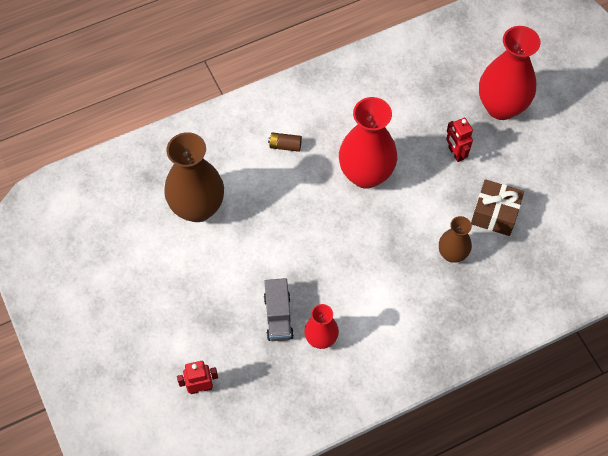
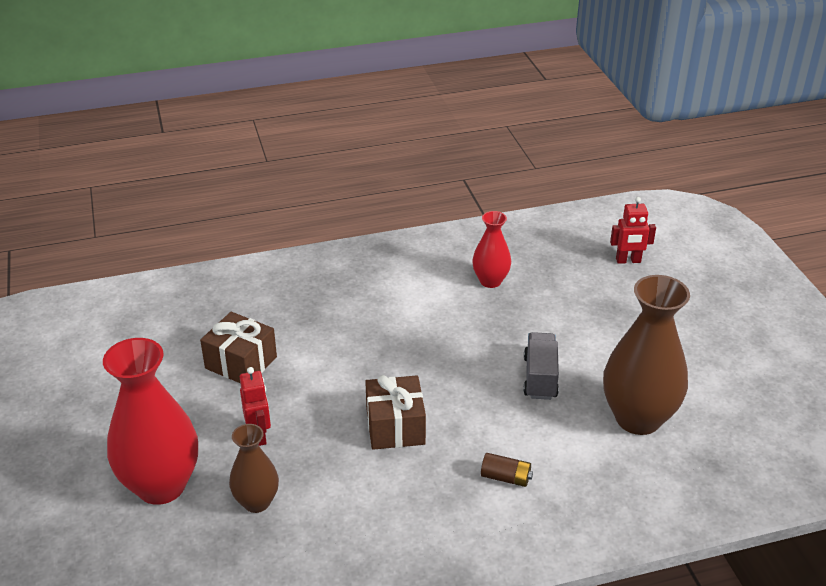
camera: 170 degrees left, 25 degrees down
(278, 316) = (537, 303): grey truck -> grey truck (540, 377)
(366, 174) = (395, 426): red vase -> brown gift
(452, 254) = (313, 332): brown vase -> brown vase (257, 502)

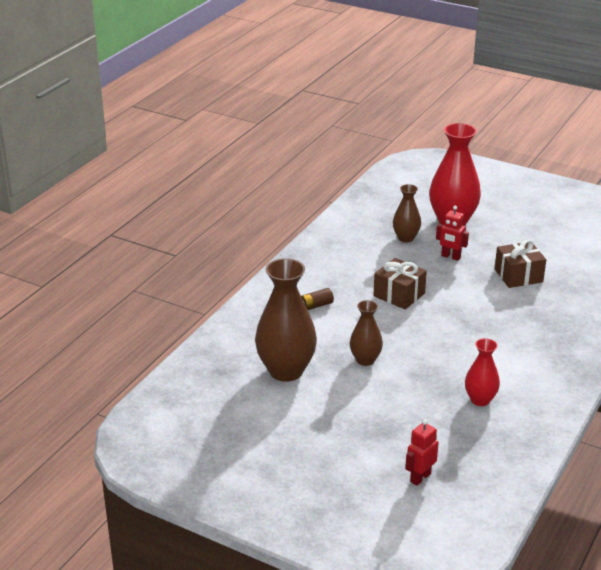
camera: 135 degrees right, 5 degrees down
(540, 377) = (365, 360): grey truck -> brown vase

